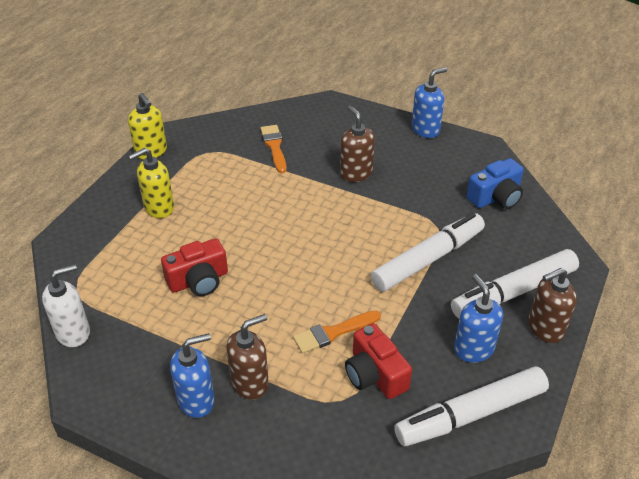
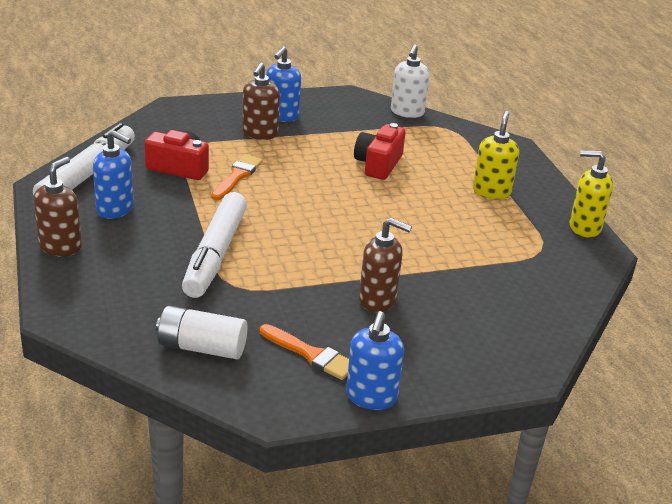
camera: 135 degrees right, 10 degrees down
(274, 146) = (495, 287): orange brush -> orange brush (310, 354)
(495, 197) = (201, 347): blue camera -> white battery
(513, 292) = (110, 262): white marker -> none

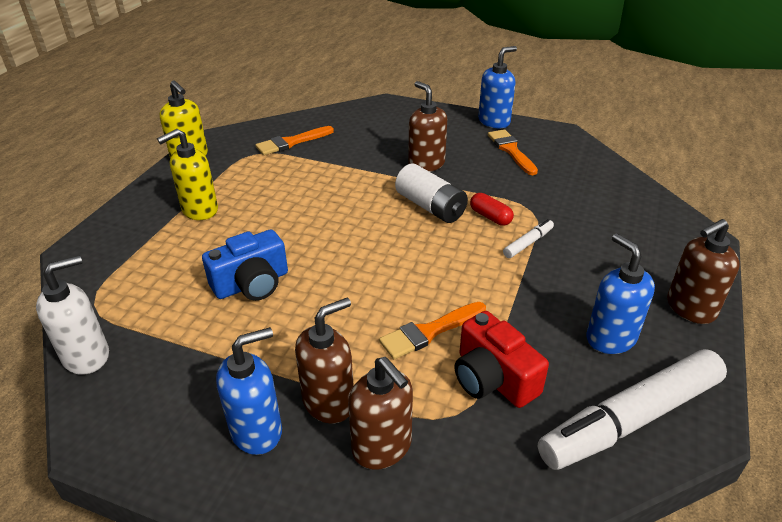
camera: 140 degrees left, 5 degrees up
(201, 347) = (588, 178): white battery -> white battery (431, 207)
(215, 128) = (382, 447): none -> brown soap dispenser
(215, 254) = (528, 243): white marker -> white marker, size x0.42
(265, 266) = (490, 217): none -> red capsule
(378, 164) = (252, 284): red camera -> blue camera
(533, 275) = (291, 142): none -> orange brush

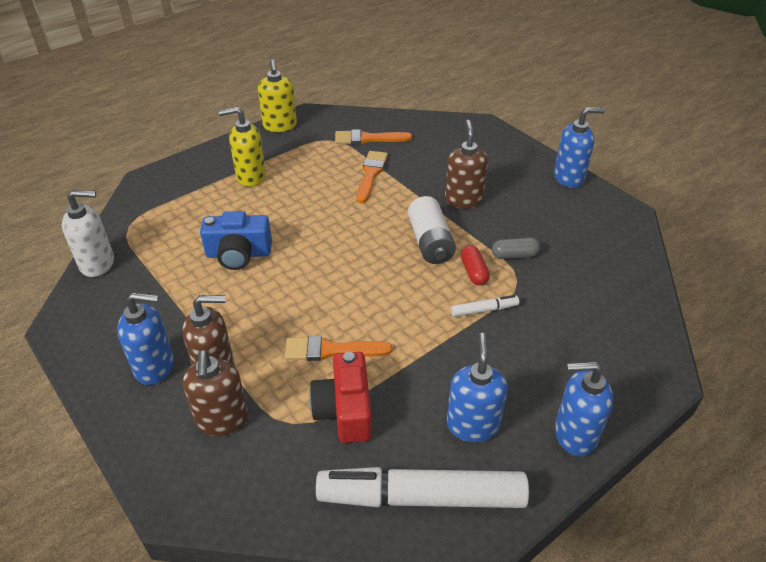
camera: 30 degrees right, 5 degrees up
(510, 192) = (514, 255): none -> grey capsule
(511, 150) = (556, 214): orange brush -> orange brush (371, 174)
(690, 308) = (574, 434): brown soap dispenser -> blue soap dispenser

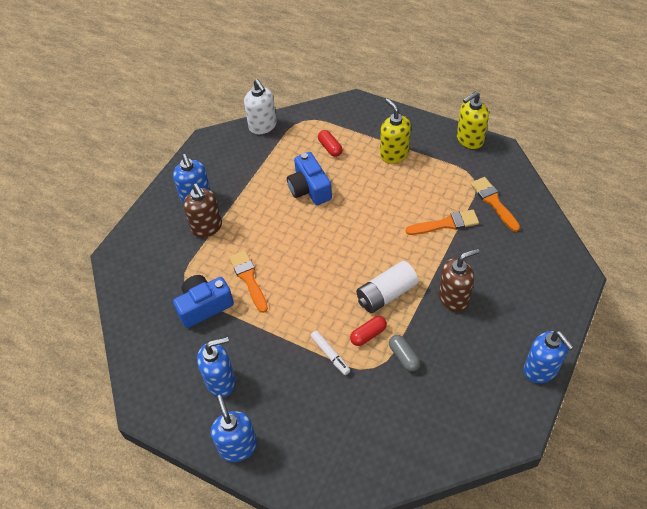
camera: 70 degrees right, 10 degrees up
(193, 219) = (330, 148): none -> red capsule
(222, 420) = (173, 249): brown soap dispenser -> none
(345, 410) = (204, 306): red camera -> blue camera
(421, 497) = (157, 371): white marker -> none

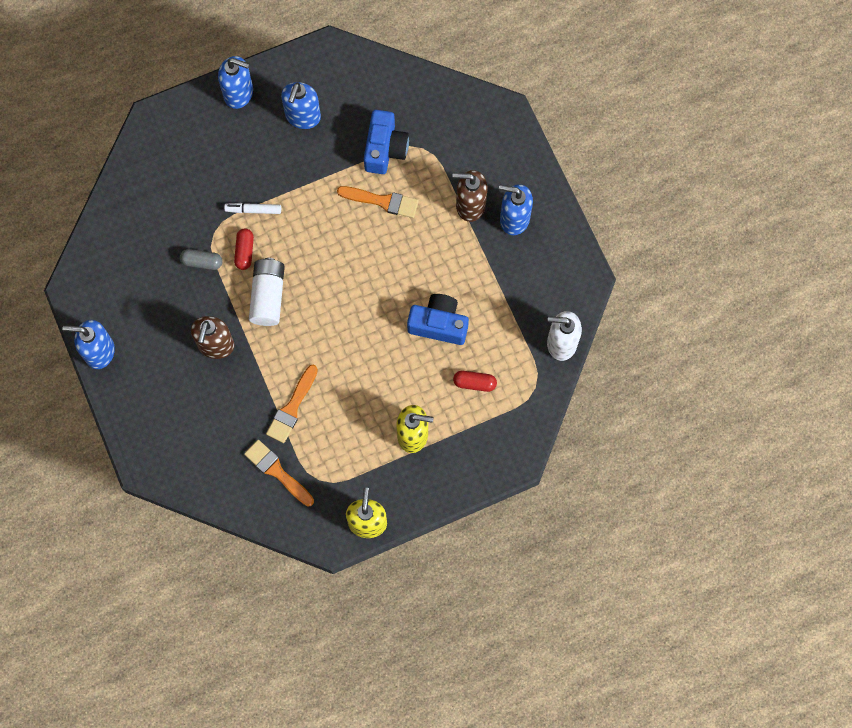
camera: 125 degrees right, 20 degrees up
(493, 202) = (277, 471): orange brush -> orange brush turned 150 degrees counterclockwise

